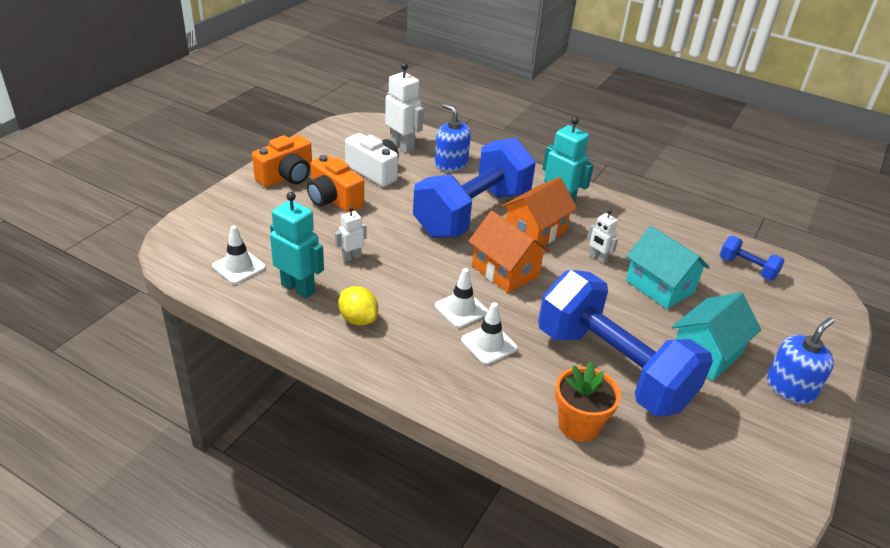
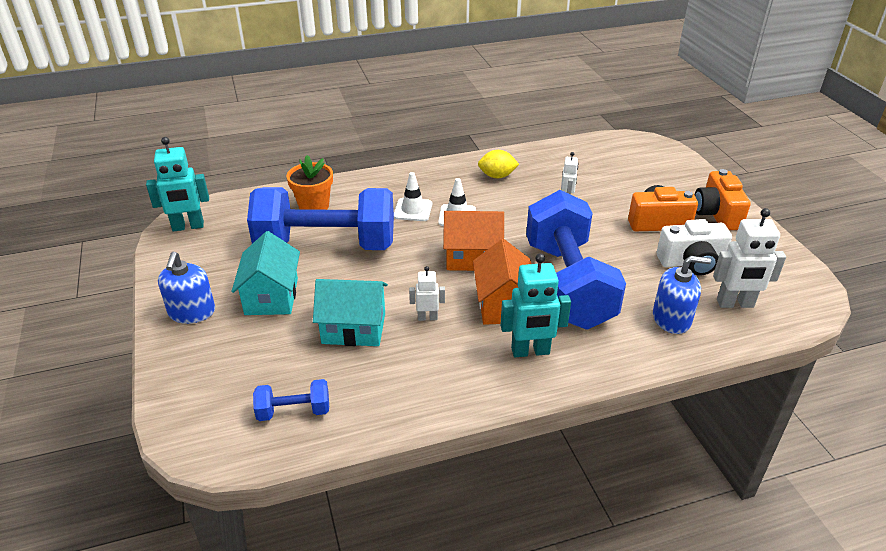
camera: 135 degrees right, 0 degrees up
(239, 267) = (600, 156): white traffic cone -> none
(298, 288) = (553, 168): turquoise robot -> turquoise robot (188, 227)

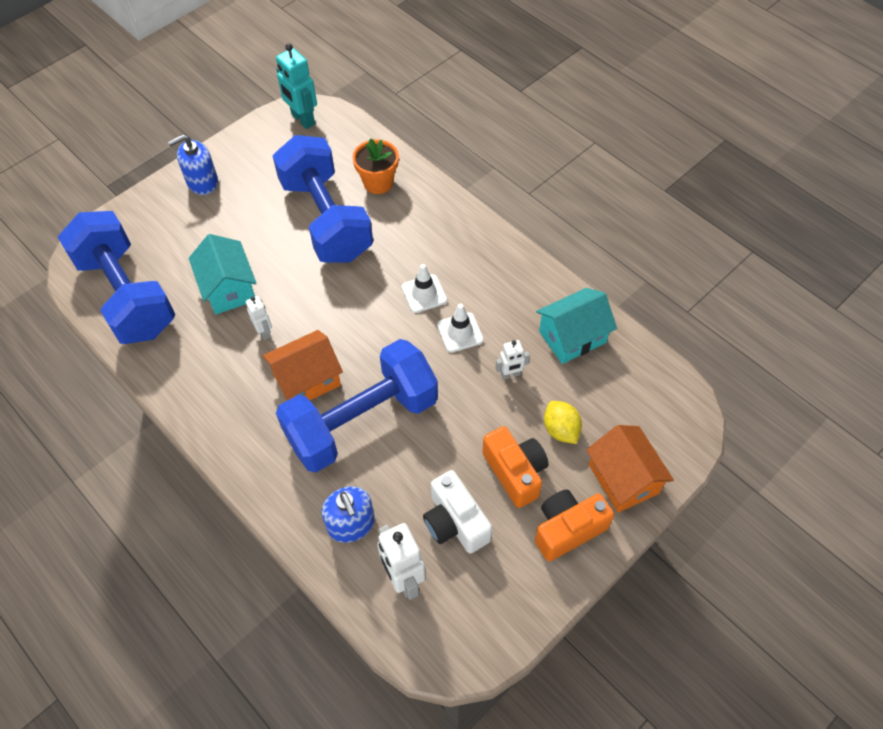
camera: 65 degrees right, 20 degrees up
(271, 296) = (242, 218): turquoise house -> turquoise house (572, 337)
(294, 411) = (127, 295): blue dumbbell -> blue dumbbell, size x2.43
(413, 210) = (414, 256): white traffic cone -> white traffic cone (460, 332)
(472, 257) = (364, 331): orange house -> orange house (623, 479)
(497, 176) = (517, 298): yellow lemon -> yellow lemon (561, 430)
(530, 351) = (254, 422): turquoise robot -> none

